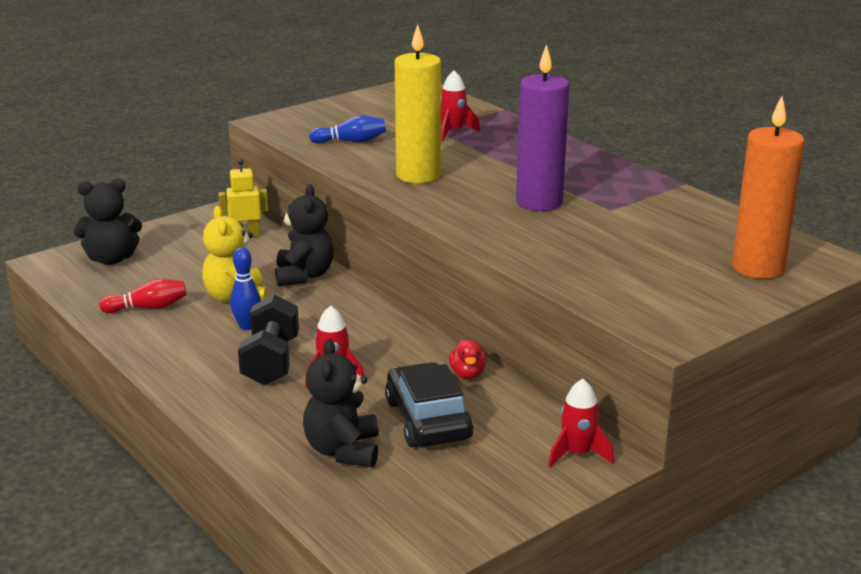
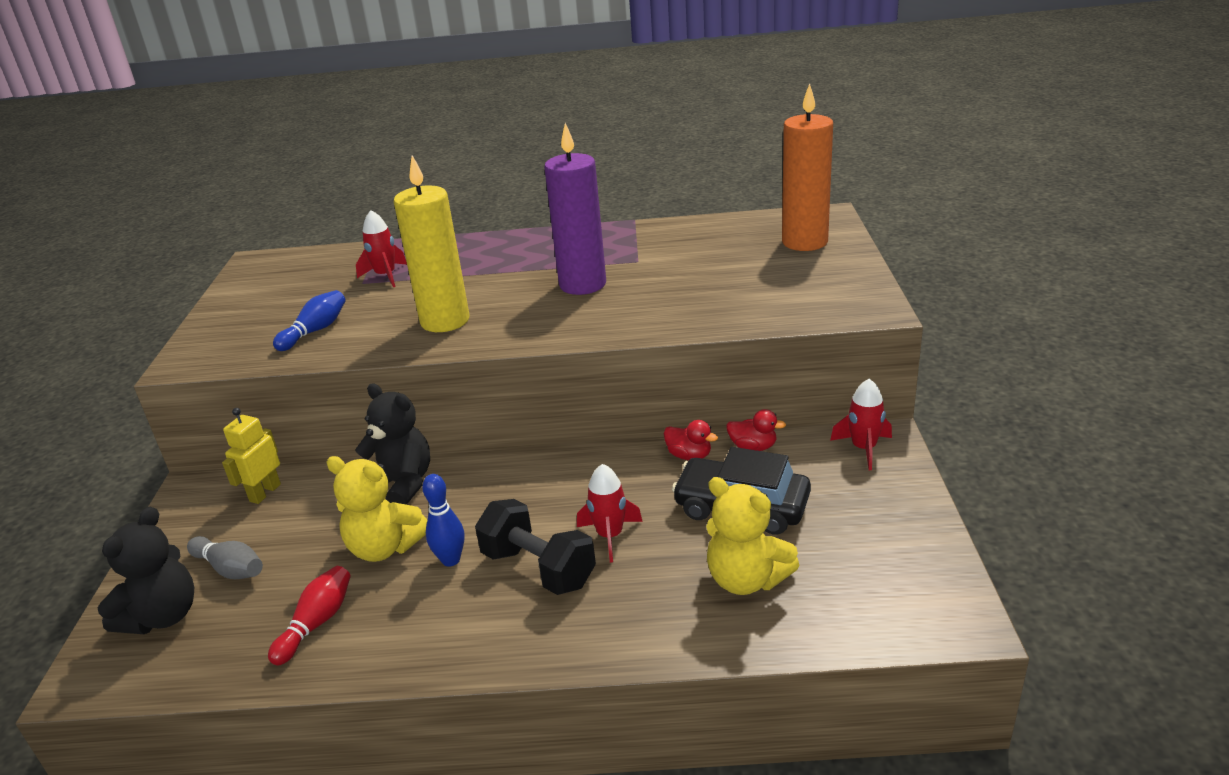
camera: 50 degrees left, 5 degrees up
(168, 259) = (230, 568): none -> grey bowling pin
(343, 451) = (746, 579): black teddy bear -> yellow teddy bear
(514, 398) = (753, 447): none -> red duck

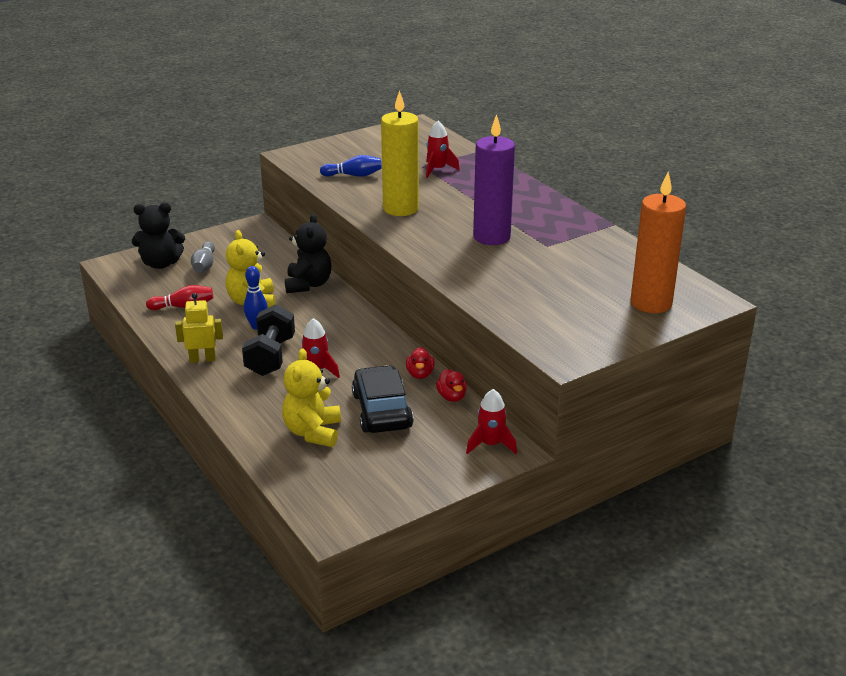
camera: 55 degrees right, 0 degrees up
(265, 493) = (268, 247): yellow robot -> yellow robot (202, 359)

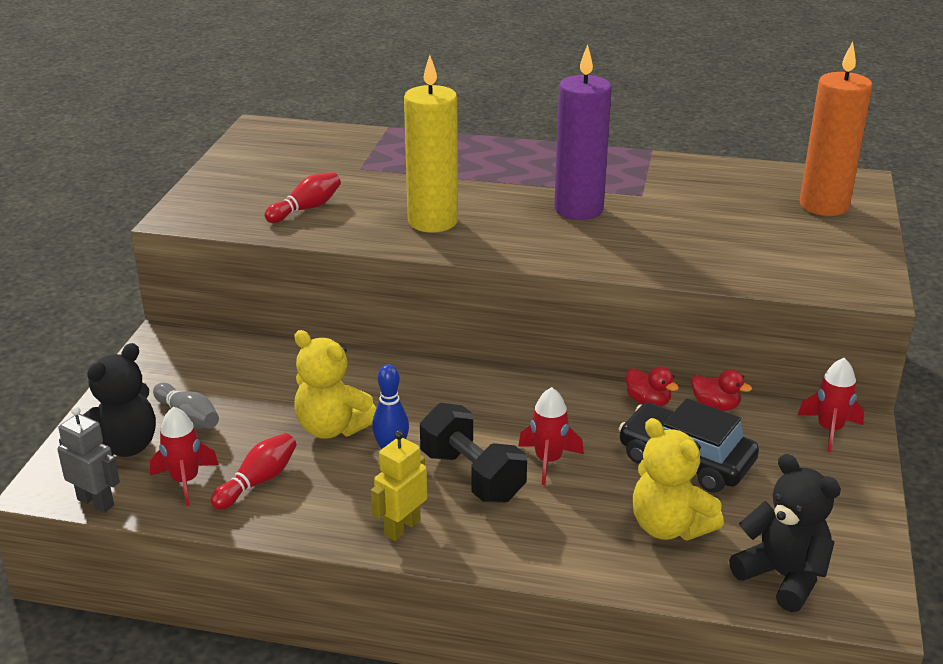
camera: 45 degrees left, 0 degrees up
(115, 280) = (96, 502): none -> grey robot
(308, 284) = (360, 373): black teddy bear -> black teddy bear (783, 576)
(353, 175) = (306, 209): blue bowling pin -> red bowling pin
(437, 169) = (384, 165): red rocket -> red rocket (185, 481)

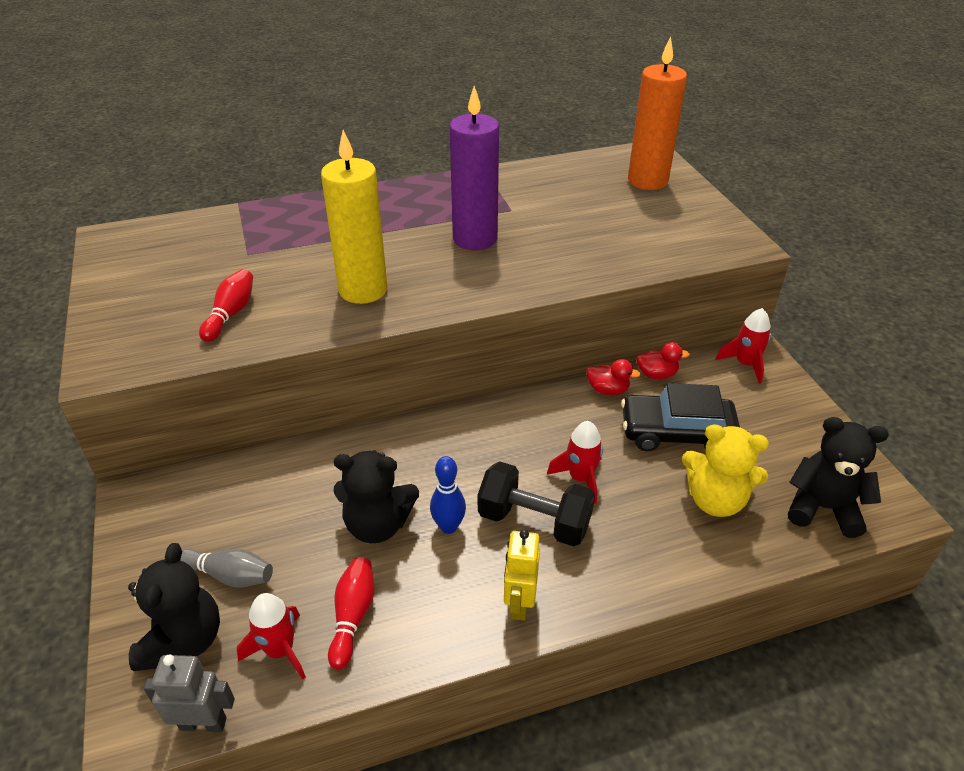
camera: 30 degrees left, 10 degrees up
(332, 428) = (377, 524): yellow teddy bear -> black teddy bear

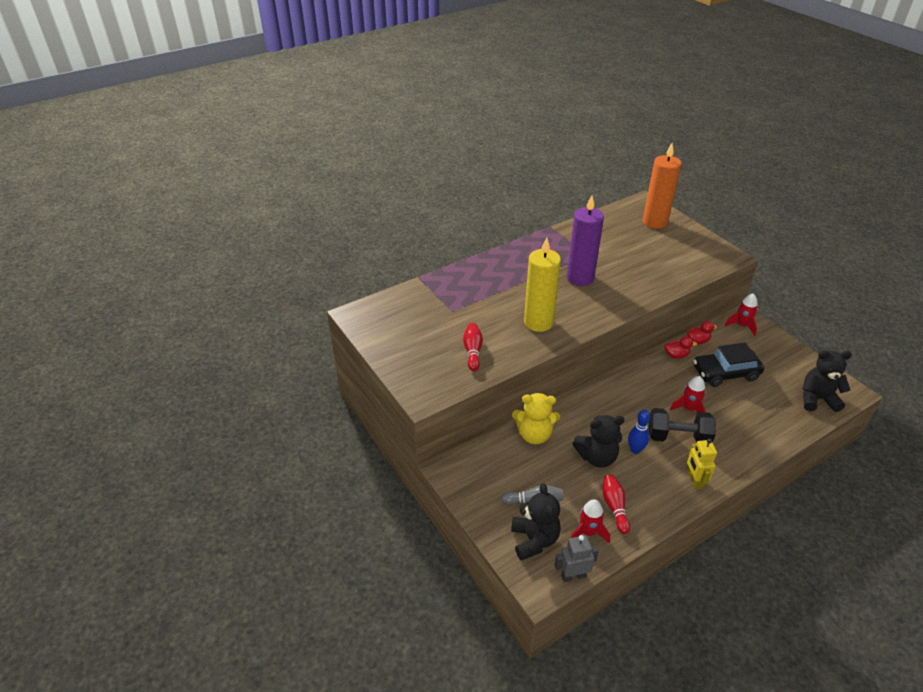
camera: 15 degrees left, 0 degrees up
(715, 500) = (763, 406): yellow teddy bear -> yellow teddy bear (534, 435)

